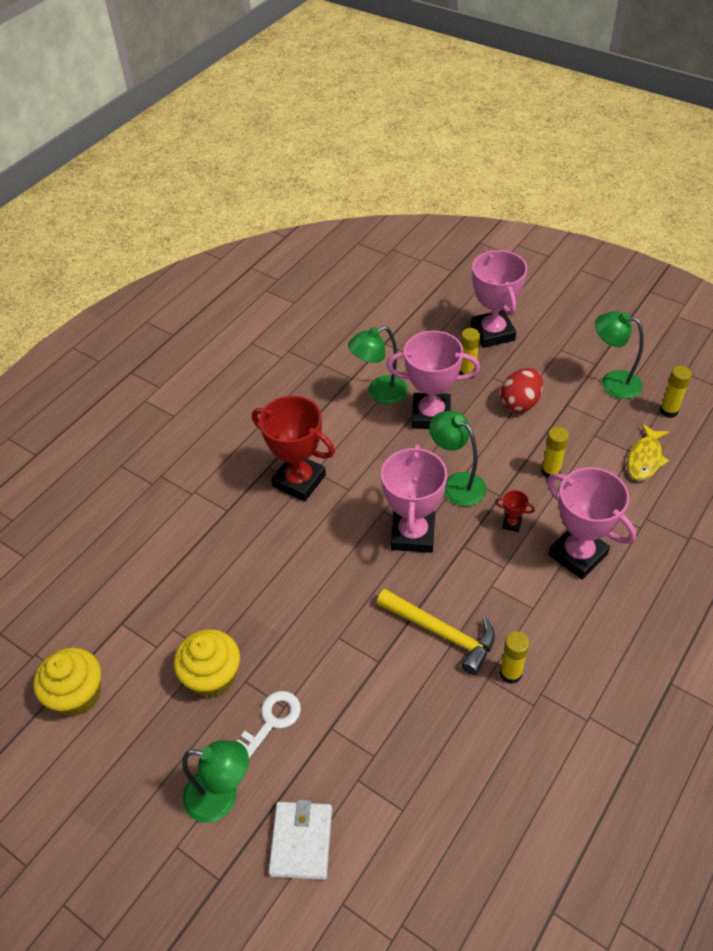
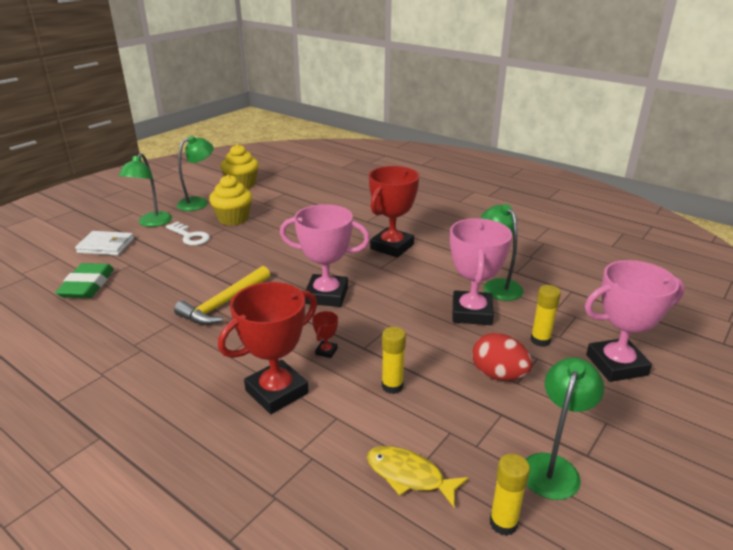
camera: 90 degrees right, 20 degrees down
(417, 817) = (87, 285): none -> green eraser
(457, 484) = (381, 322): green lamp -> green lamp (198, 202)
(510, 673) = (169, 335): yellow glue stick -> none
(577, 554) = (277, 392): pink trophy -> red trophy

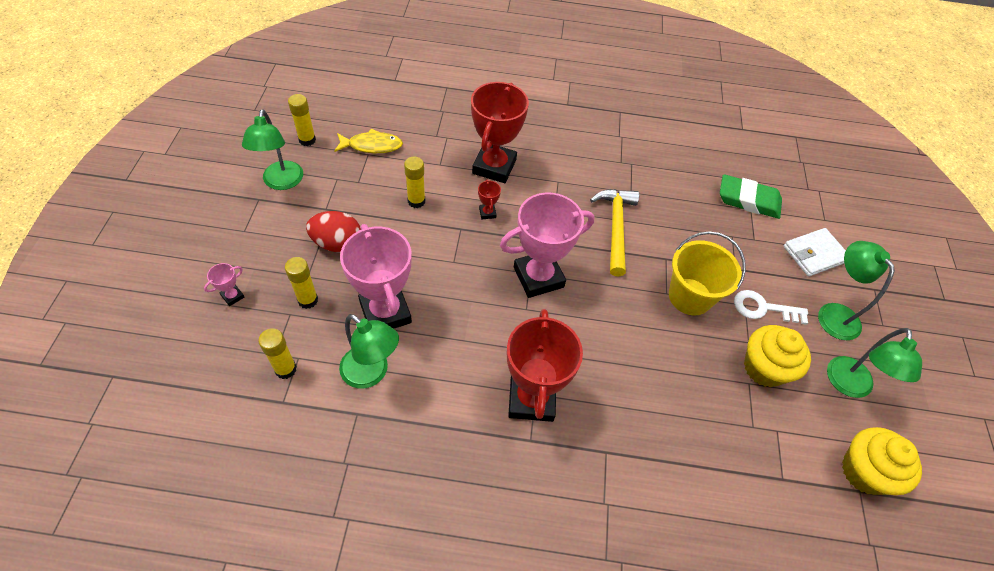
camera: 145 degrees right, 25 degrees up
(87, 285) = (748, 200): green eraser -> green eraser turned 45 degrees counterclockwise
(228, 254) = (690, 296): none -> yellow bucket
(567, 305) = (285, 369): none -> yellow glue stick
(616, 365) = (232, 296): pink trophy -> pink trophy, size x0.40

